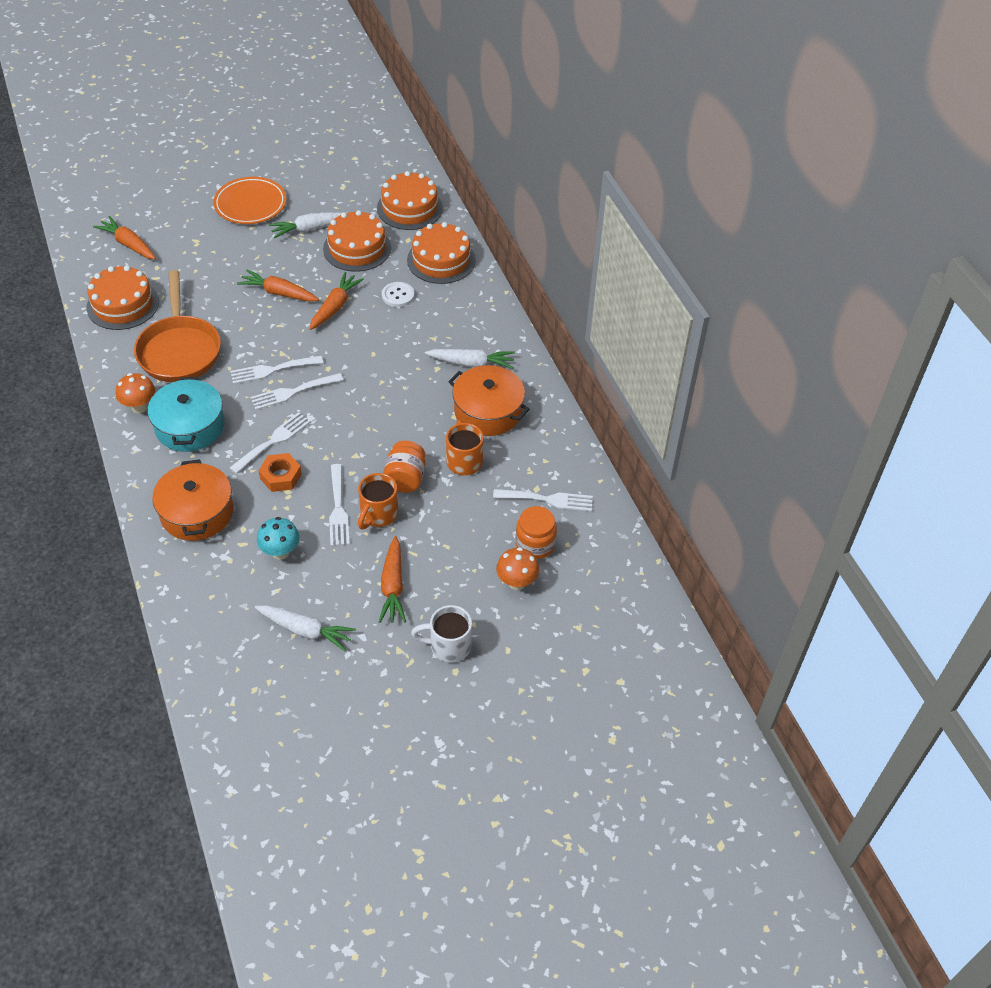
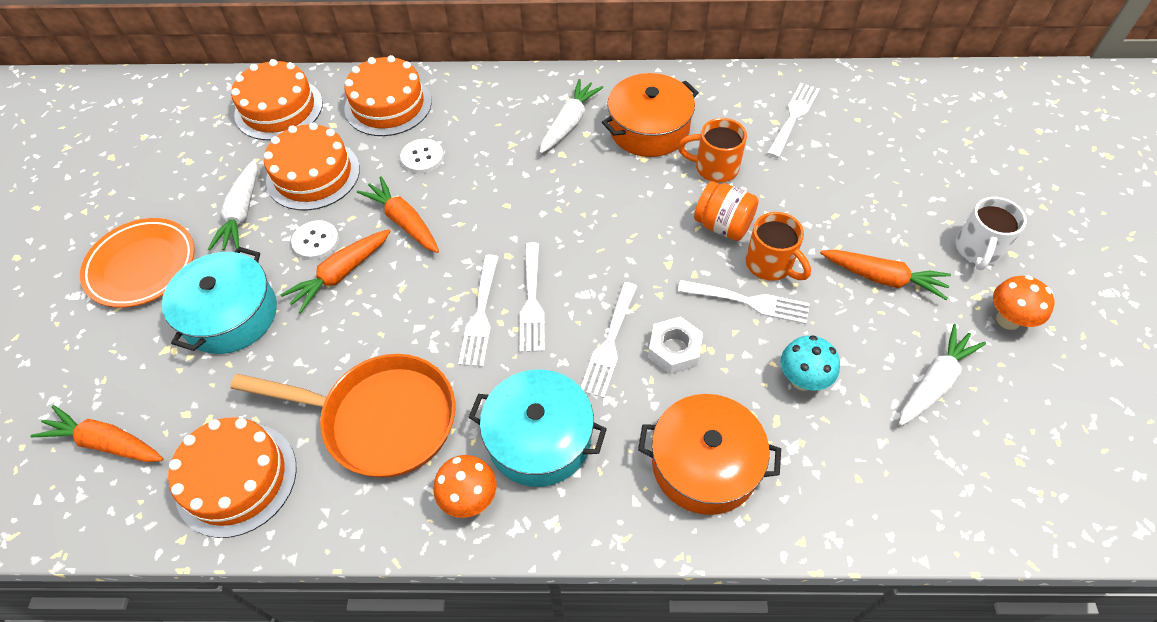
camera: 65 degrees left, 5 degrees up
(129, 244) = (106, 443): orange carrot -> orange carrot turned 45 degrees clockwise
(229, 257) = (230, 315): none -> turquoise pot
(273, 441) = (609, 344): white fork -> white fork turned 135 degrees counterclockwise
(281, 476) = (674, 349): orange nut -> white nut
(301, 271) = (316, 241): none -> white button
(516, 582) = (900, 171): orange mushroom -> orange mushroom (1008, 320)
(535, 544) = (852, 143): orange jar -> none

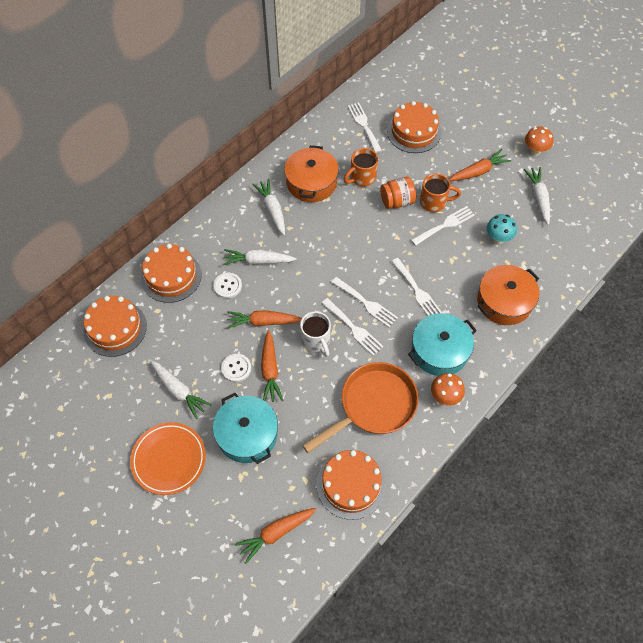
camera: 50 degrees left, 5 degrees up
(313, 175) = (186, 342): orange cake -> orange cake (413, 132)
(484, 159) = (258, 261): none -> white carrot
(674, 349) = (442, 270): white nut -> none
(978, 250) = (496, 130): white mug -> white mug (316, 340)

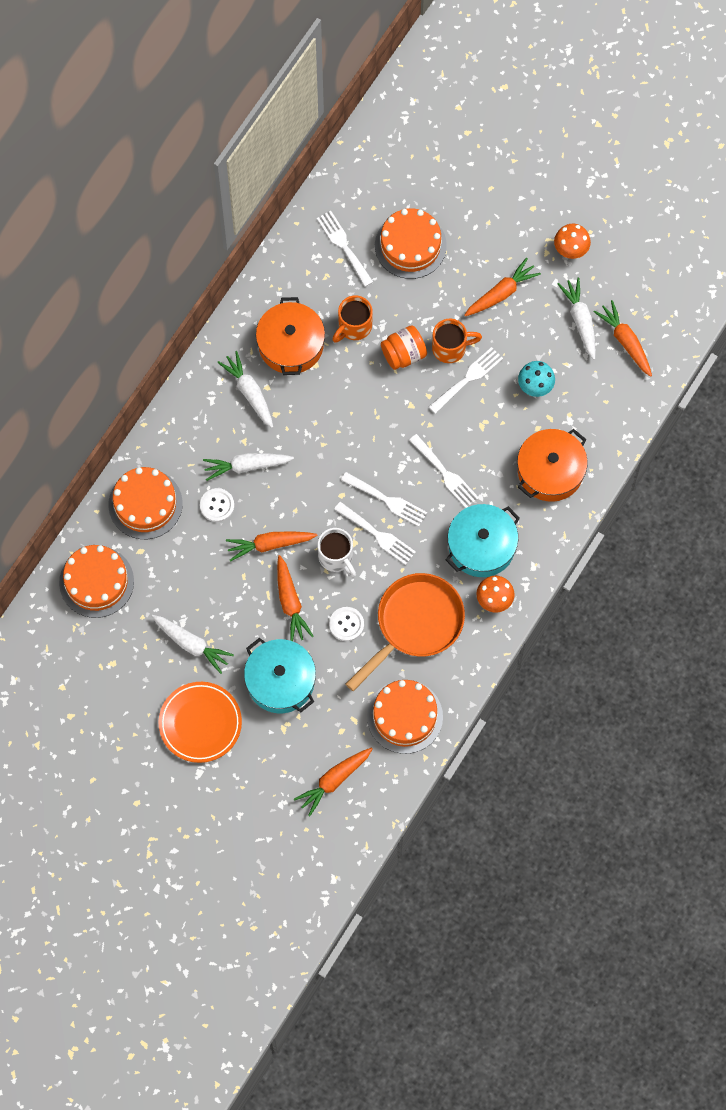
camera: 10 degrees left, 10 degrees up
(236, 368) = (250, 607): white button -> white button (346, 624)
(573, 217) = (625, 341): none -> orange carrot

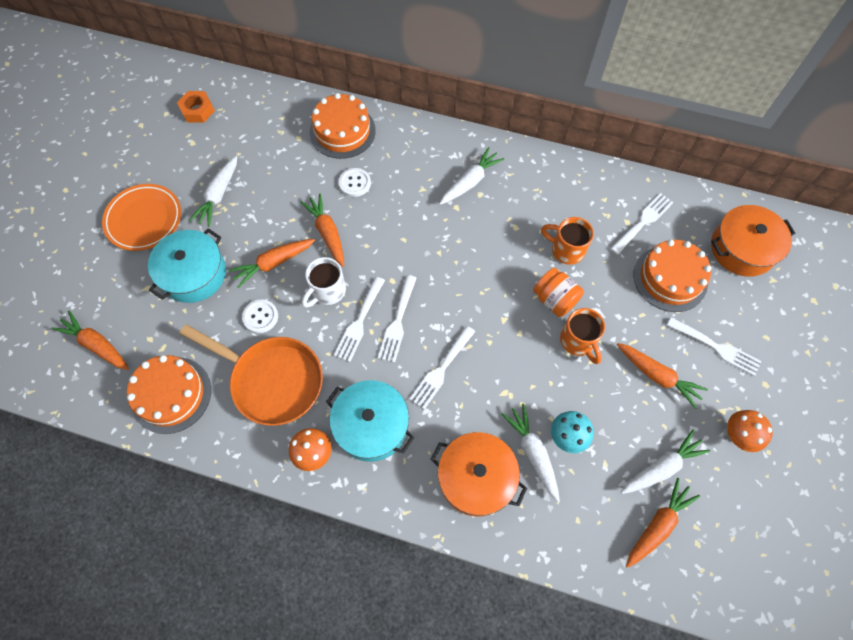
camera: 75 degrees right, 5 degrees down
(68, 652) = (197, 110): none -> orange nut
(96, 581) = (264, 114): orange cake -> none
(247, 466) = (399, 197): white carrot -> white carrot (533, 452)
(291, 344) = (528, 203): orange pot -> orange pot (742, 249)
(468, 378) = (551, 366): white fork -> white fork (717, 347)

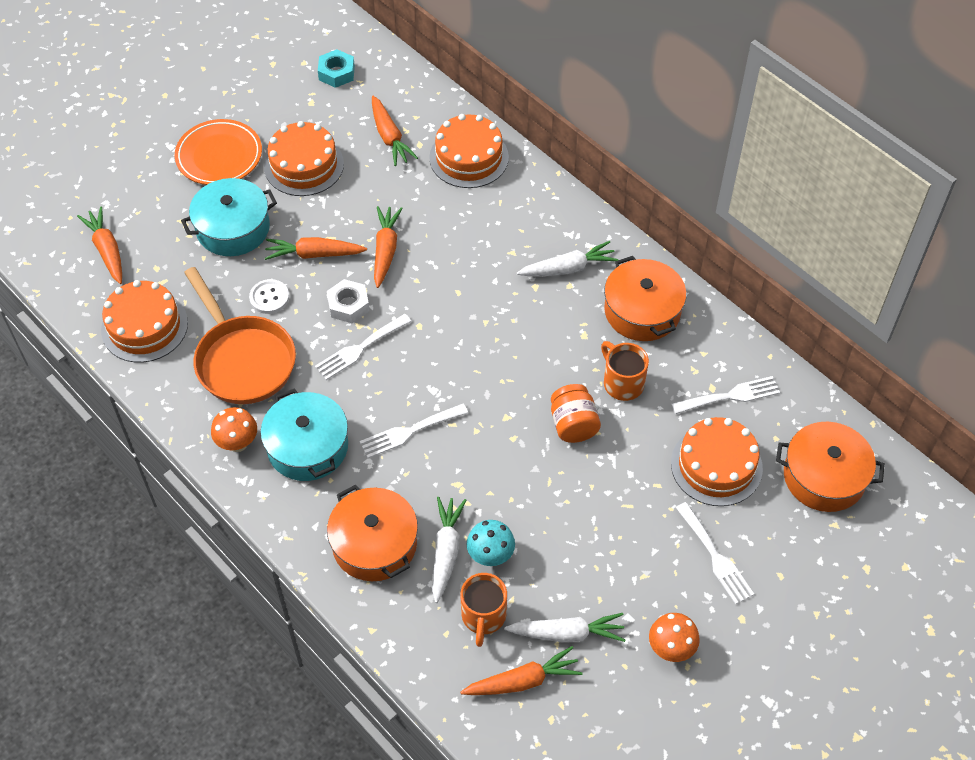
camera: 30 degrees right, 10 degrees down
(197, 110) = (336, 73): orange nut -> turquoise nut
(219, 195) = (304, 165): white carrot -> orange cake
(327, 291) = (348, 305): white mug -> white nut
(355, 183) = (446, 214): white button -> none
(397, 322) = (397, 367): white fork -> none
(542, 189) = (642, 311): none -> orange pot
(578, 341) = (568, 475): orange mug -> orange mug (483, 616)
(657, 376) = (628, 550): orange carrot -> orange carrot (389, 137)

